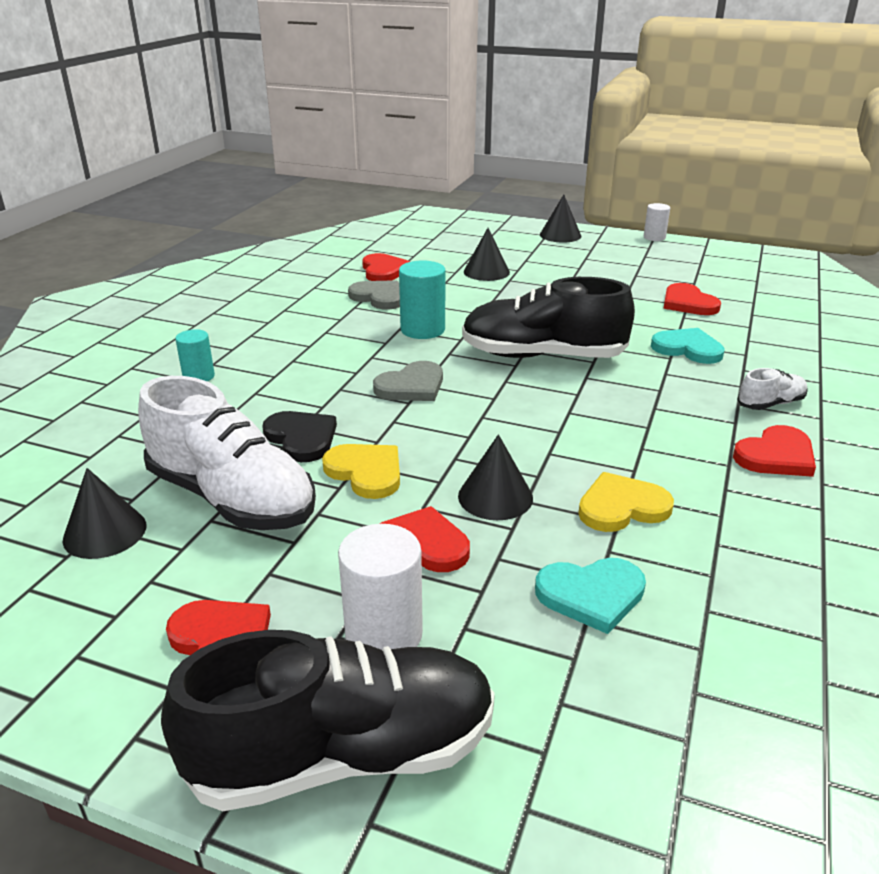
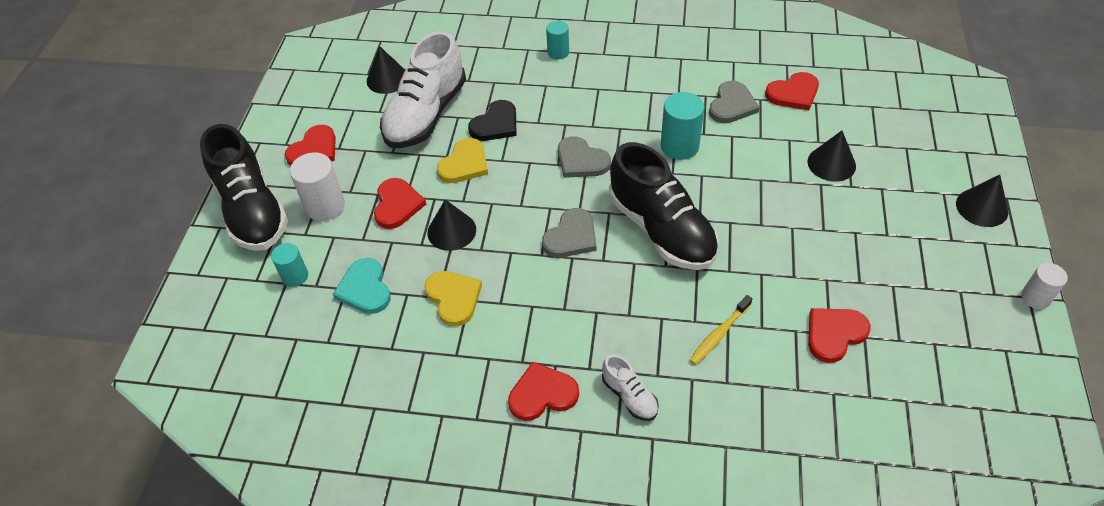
camera: 80 degrees right, 20 degrees up
(535, 408) = (571, 236): none -> grey heart
(542, 356) = (661, 229): black shoe -> black shoe turned 150 degrees clockwise
(547, 686) = (295, 276): none -> turquoise cylinder
(687, 349) = (719, 334): turquoise heart -> yellow toothbrush
(776, 456) = (542, 394): red heart -> red heart turned 120 degrees clockwise

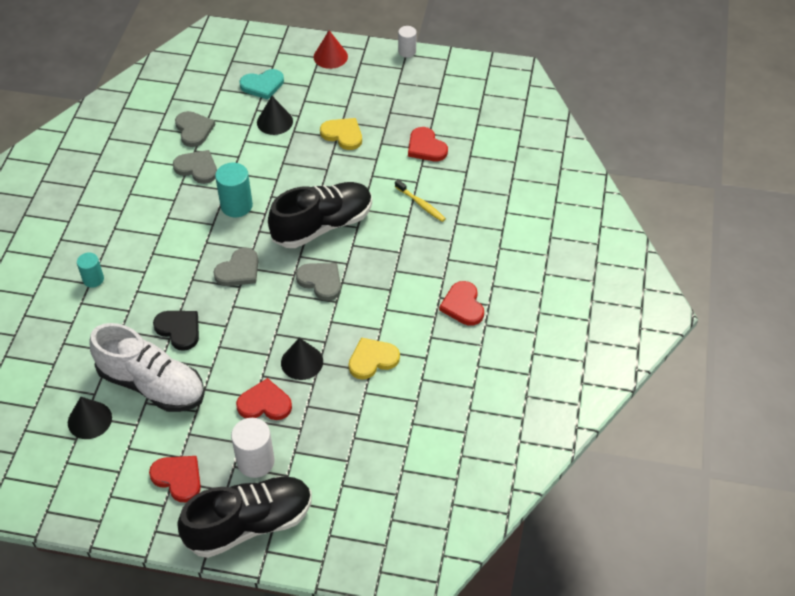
camera: 90 degrees left, 0 degrees up
(295, 276) = (335, 478): turquoise cylinder -> none
(365, 289) = (355, 423): turquoise heart -> turquoise heart (262, 85)
(464, 164) = (224, 353): yellow heart -> yellow heart (343, 134)
(629, 396) = (467, 257): white shoe -> none
(793, 93) = (194, 130): red heart -> grey heart
(981, 207) = (330, 56): black cone -> red cone

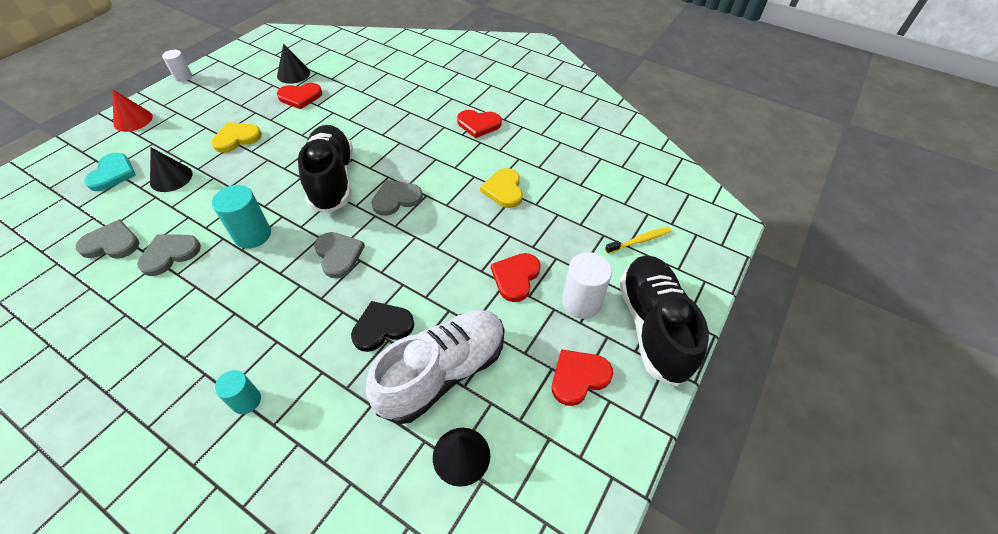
camera: 70 degrees left, 0 degrees up
(302, 362) = (481, 237): black cone -> black cone (293, 74)
(421, 204) = (359, 117): yellow toothbrush -> yellow toothbrush (639, 241)

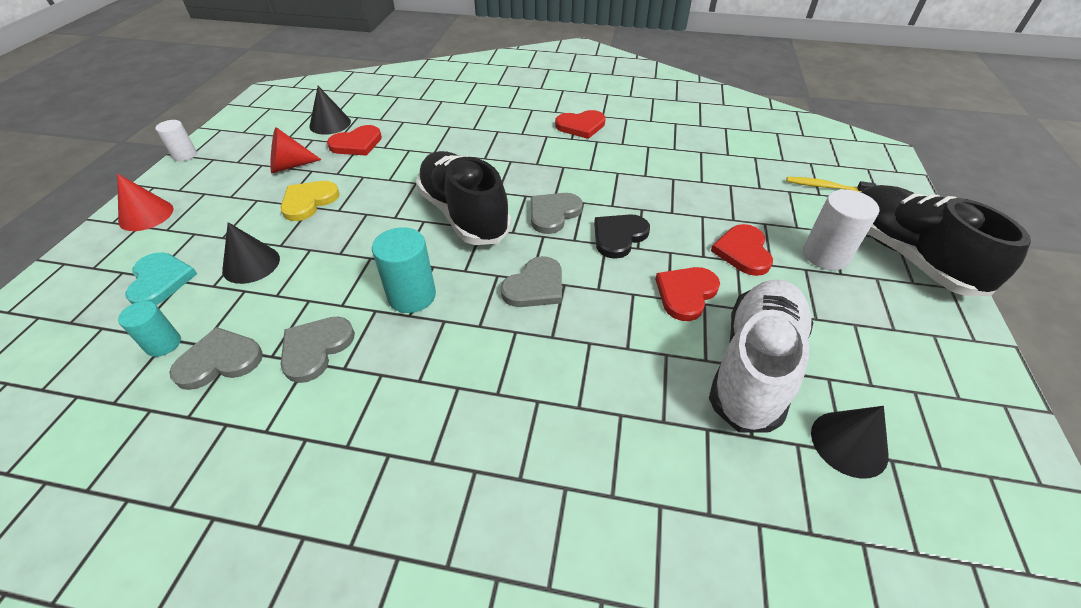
camera: 20 degrees left, 5 degrees down
(243, 104) = (290, 166): none -> red cone
(246, 401) = (556, 481): turquoise cylinder -> turquoise cylinder (163, 344)
(338, 255) = (535, 286): grey heart -> grey heart turned 90 degrees clockwise
(382, 327) = (648, 343): black heart -> black heart (619, 236)
(504, 190) = (659, 177): yellow heart -> none
(578, 377) = (887, 323): red heart -> red heart (686, 293)
(639, 241) = (825, 187): yellow toothbrush -> yellow toothbrush turned 120 degrees counterclockwise

